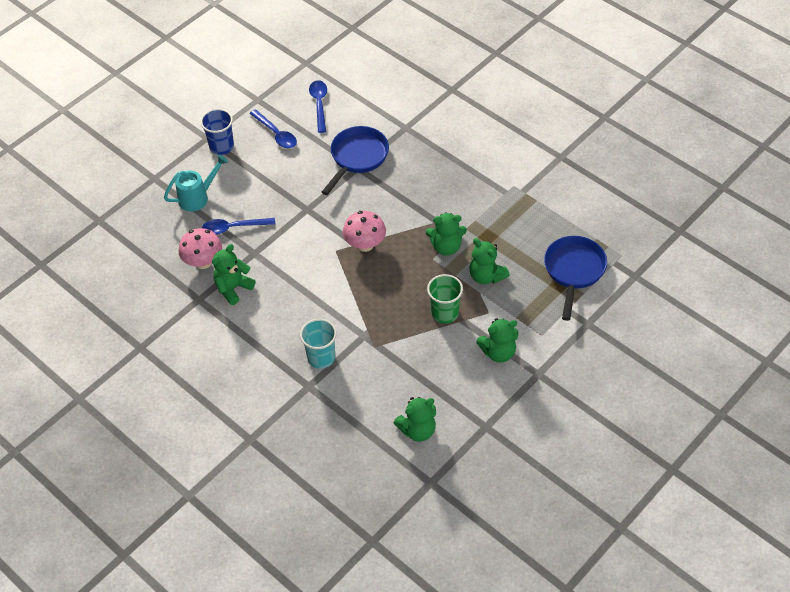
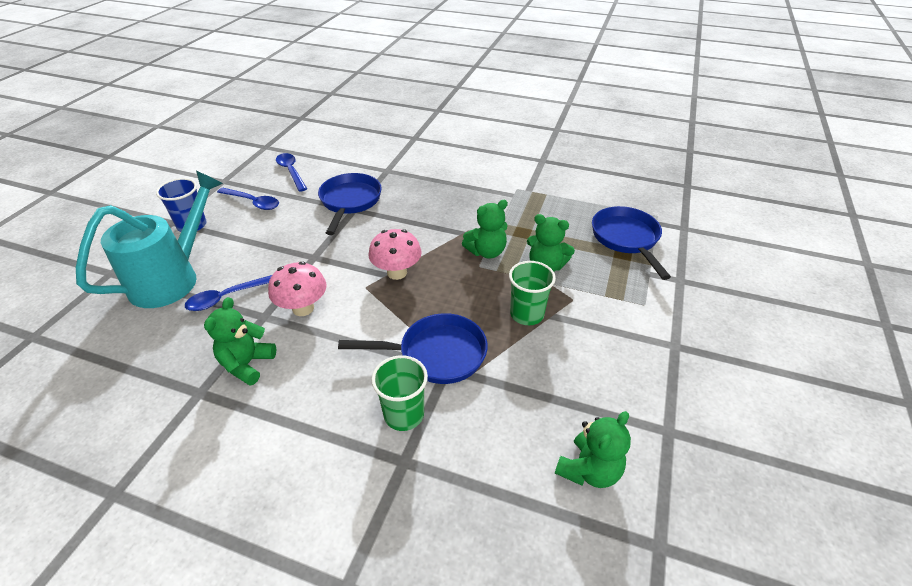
camera: 25 degrees left, 10 degrees down
(197, 197) = (172, 278): turquoise watering can -> turquoise watering can, size x1.74
(203, 262) = (196, 345): pink mushroom -> pink mushroom (303, 308)
(321, 357) = (404, 414): turquoise cup -> green cup
(362, 323) = (436, 354): none -> blue pan
(498, 352) = (615, 337): green teddy bear -> none

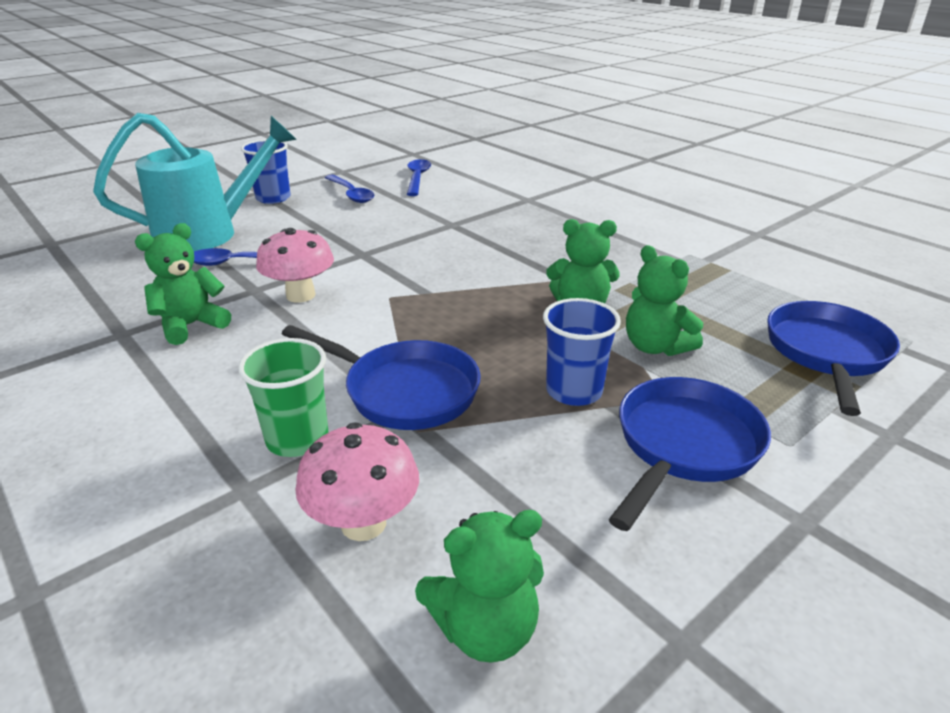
camera: 30 degrees right, 10 degrees down
(350, 202) = (454, 217): blue pan -> blue pan (684, 445)
(397, 273) = (440, 294): pink mushroom -> pink mushroom (363, 523)
(527, 314) = (574, 391): green cup -> blue cup

